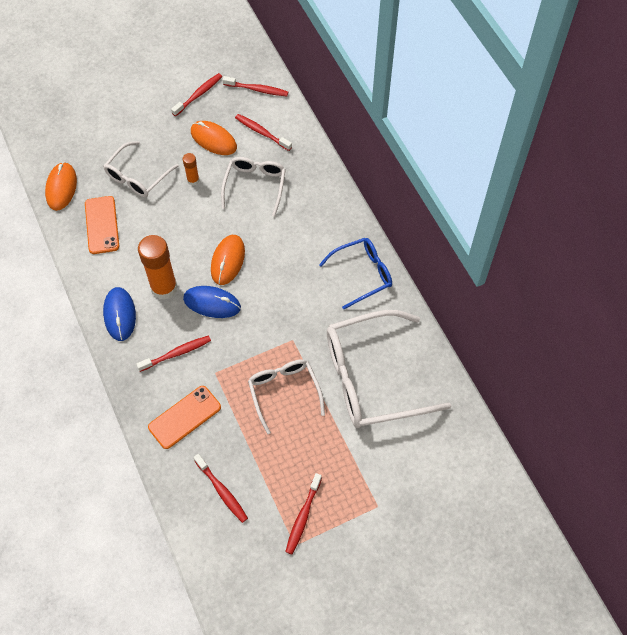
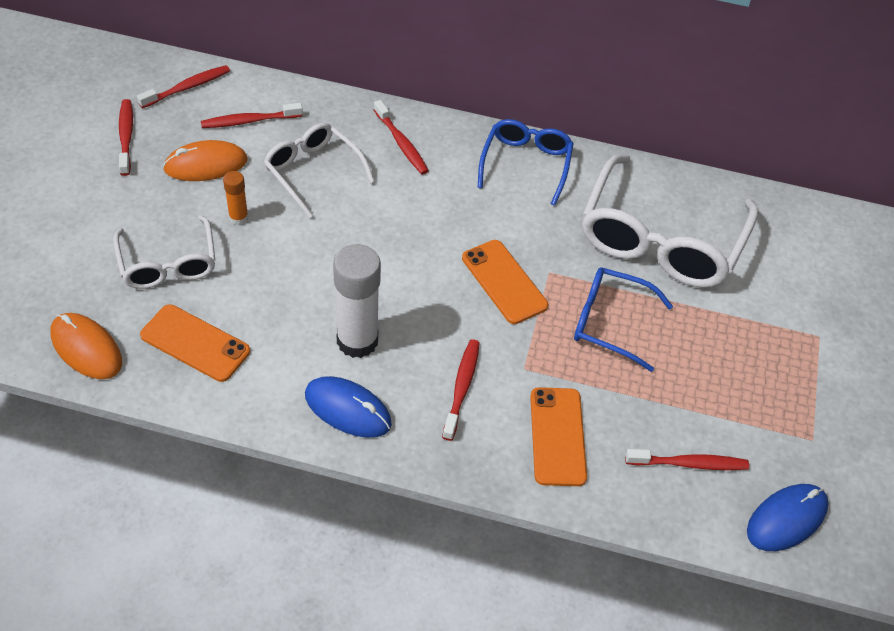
camera: 55 degrees left, 10 degrees down
(164, 288) = (357, 341): orange glue stick -> white glue stick
(212, 303) = (427, 310): blue mouse -> blue mouse (786, 519)
(228, 261) = (385, 259): orange mouse -> none
(264, 323) = (504, 282): none -> orange phone
(284, 392) = (609, 322): white glasses -> blue glasses
(303, 516) = (782, 408): red toothbrush -> red toothbrush (401, 143)

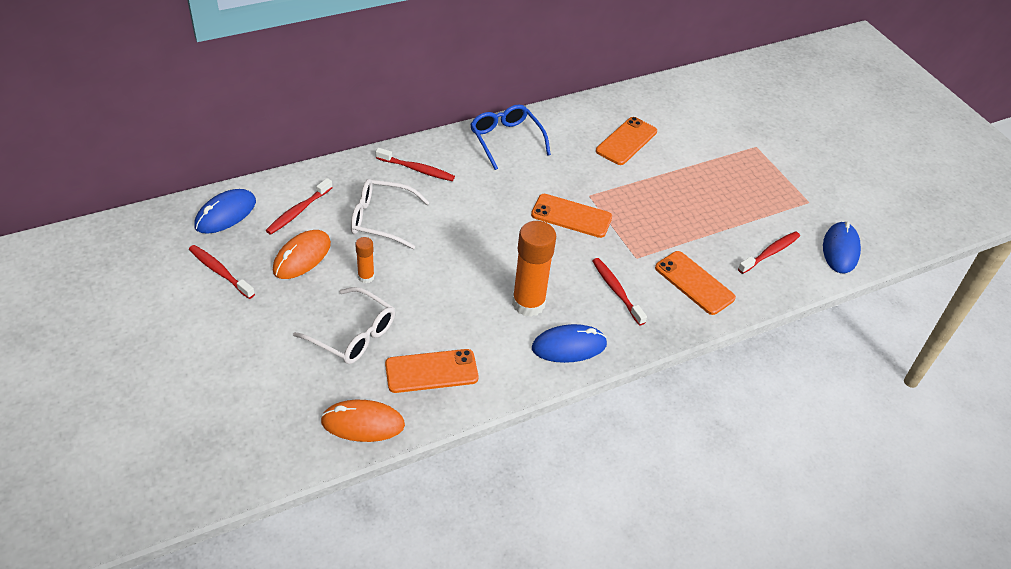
camera: 40 degrees left, 5 degrees down
(187, 87) = (225, 214): red toothbrush -> blue mouse
(357, 341) = (528, 303): white glue stick -> orange glue stick
(609, 322) = (651, 203): blue glasses -> none
(660, 240) = (626, 141): white glasses -> orange phone

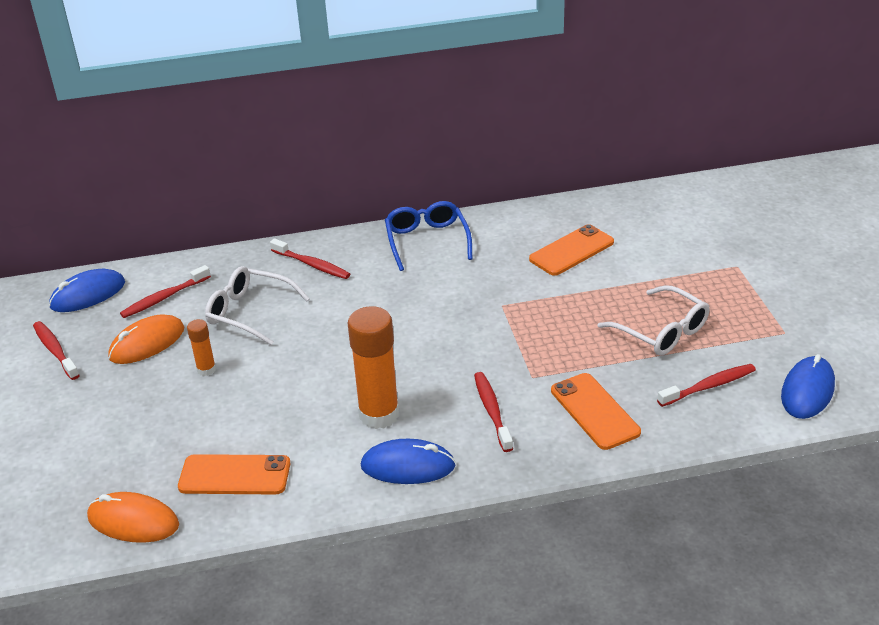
camera: 20 degrees right, 10 degrees down
(353, 335) = (165, 428): white glasses -> white glasses (662, 331)
(571, 216) = (470, 325): orange phone -> none

